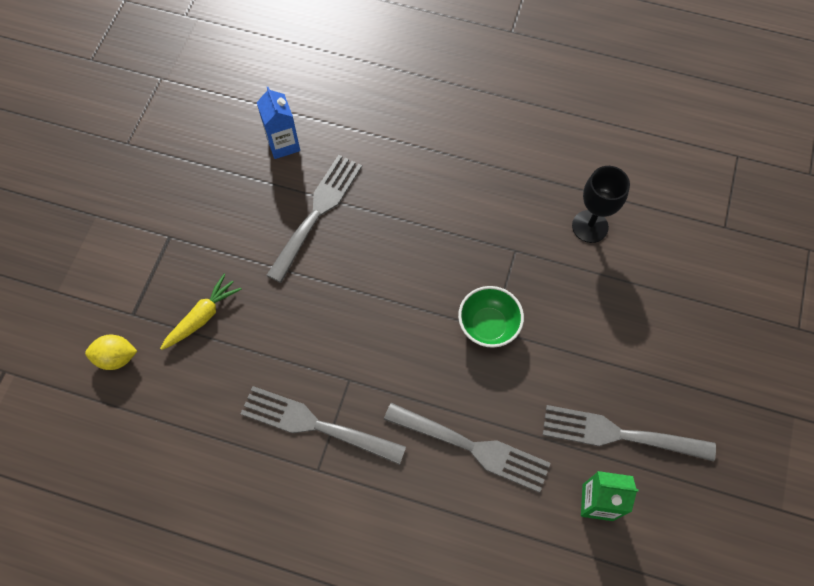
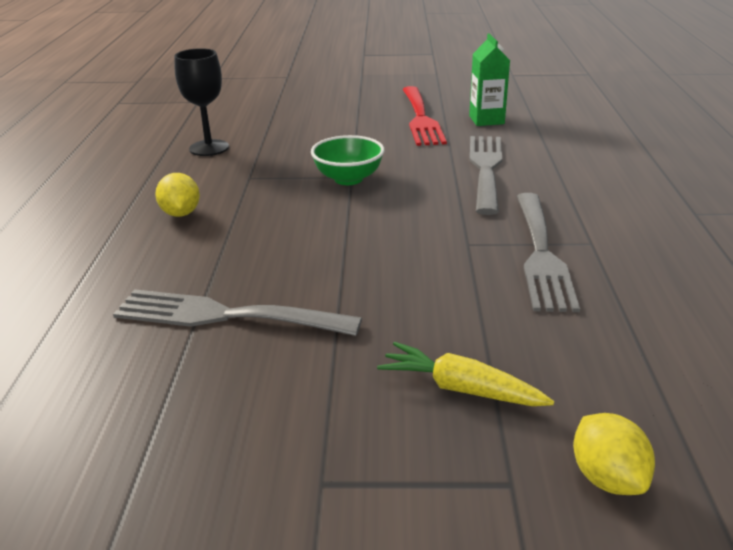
camera: 105 degrees left, 35 degrees down
(283, 144) = (86, 381): blue carton -> none
(463, 197) = (181, 213): none -> yellow lemon
(620, 434) = (420, 118): grey fork -> red fork

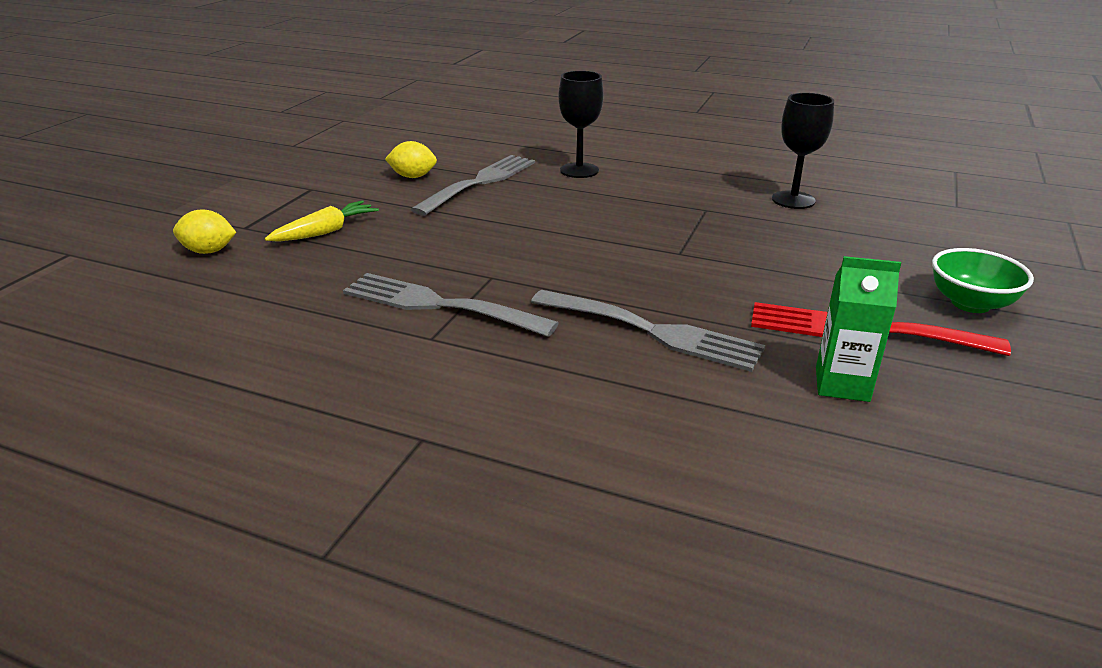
camera: 110 degrees right, 0 degrees up
(158, 256) = (579, 170): none -> black goblet
(181, 213) = (645, 180): yellow lemon -> yellow lemon (413, 176)
(348, 179) = (674, 250): green bowl -> green bowl (970, 304)

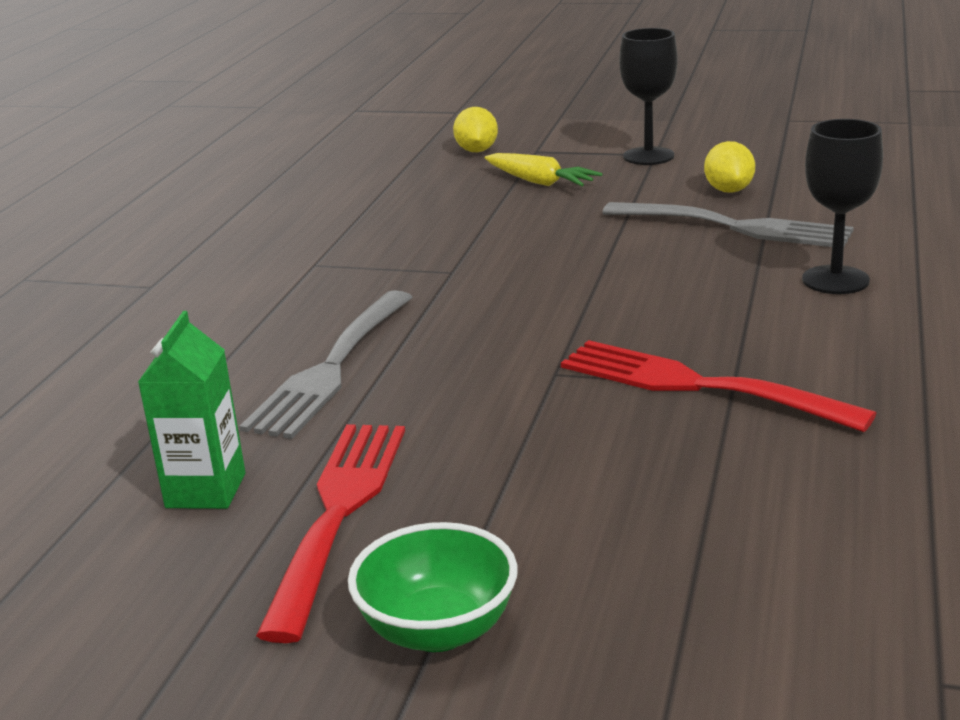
camera: 85 degrees right, 5 degrees down
(440, 305) = (381, 257): grey fork -> none
(704, 217) = (698, 386): none -> red fork
(793, 200) = (831, 466): black goblet -> black goblet (648, 156)

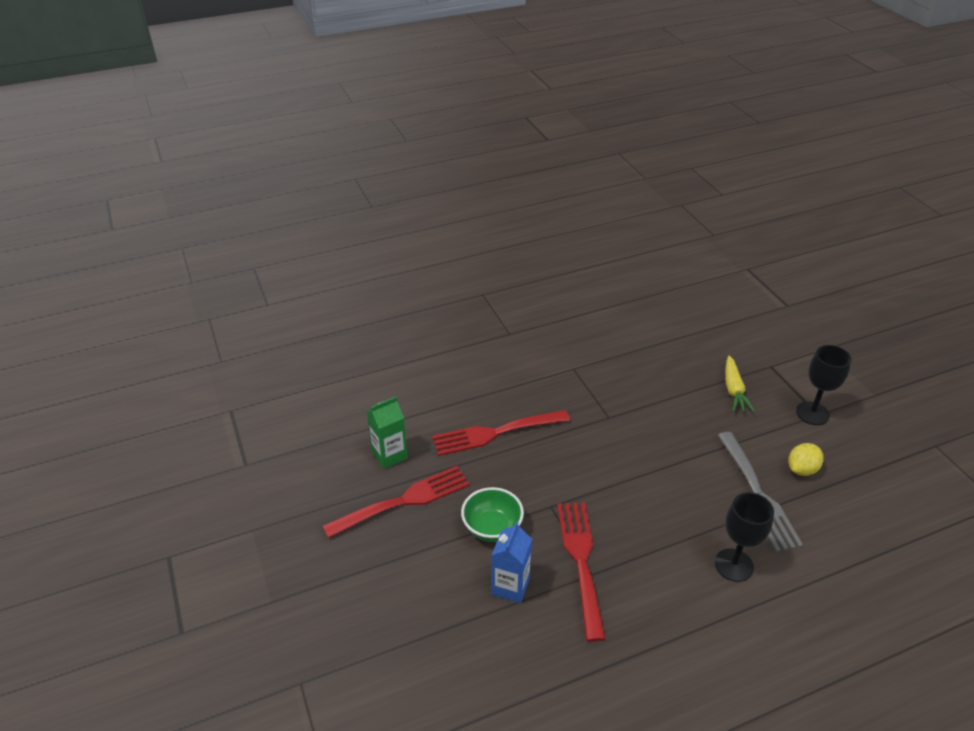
camera: 50 degrees right, 15 degrees up
(332, 368) = (496, 433): grey fork -> red fork
(438, 630) = (360, 572): green bowl -> green bowl (492, 528)
(476, 151) = (746, 344): yellow lemon -> none
(675, 466) = (510, 586): none -> blue carton

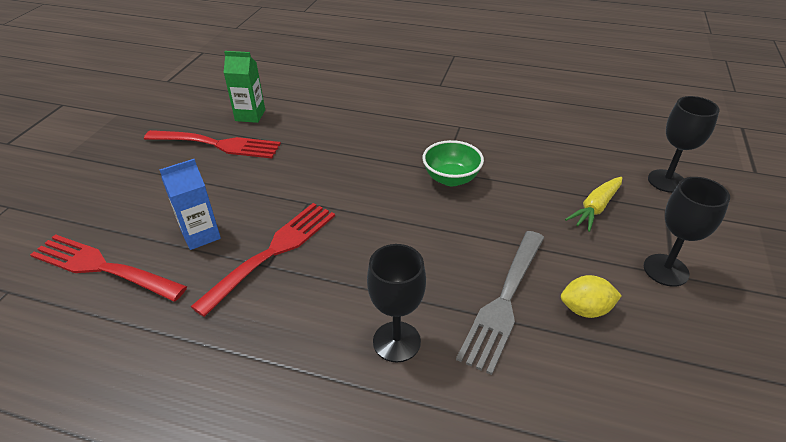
camera: 40 degrees right, 0 degrees up
(492, 528) = (246, 192): green bowl -> green bowl (451, 179)
(496, 433) = (338, 137): red fork -> red fork (103, 267)
(749, 342) = (666, 181): none -> black goblet

